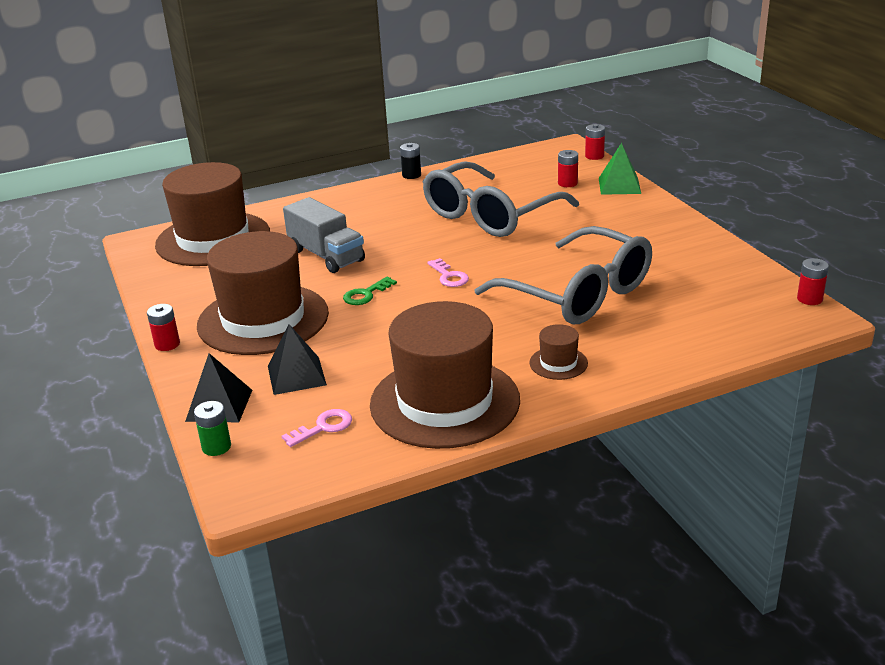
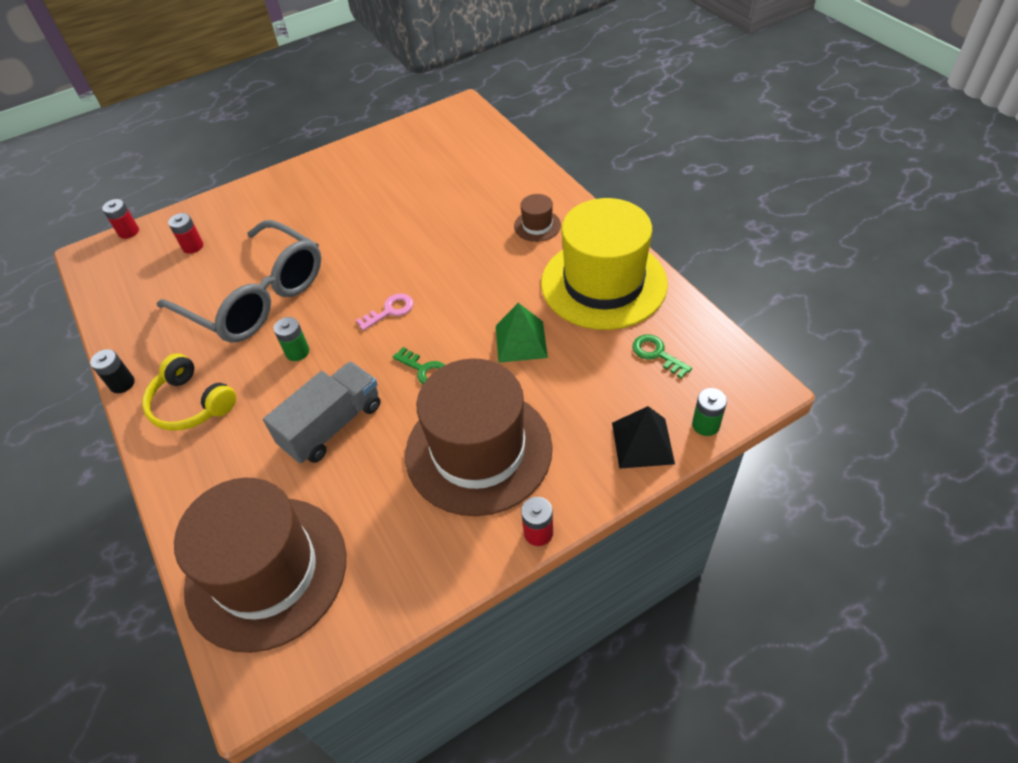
camera: 95 degrees left, 20 degrees up
(296, 375) = (581, 393): black pyramid -> none
(323, 427) = (657, 354): pink key -> green key
(378, 201) = (191, 404): none -> yellow headphones
(415, 237) = (297, 352): none -> green battery
(444, 402) = (603, 283): brown hat -> yellow hat
(578, 294) = (427, 222): grey glasses -> none
(619, 185) = (210, 210): green pyramid -> green pyramid (521, 341)
(809, 299) = (436, 111): red battery -> none

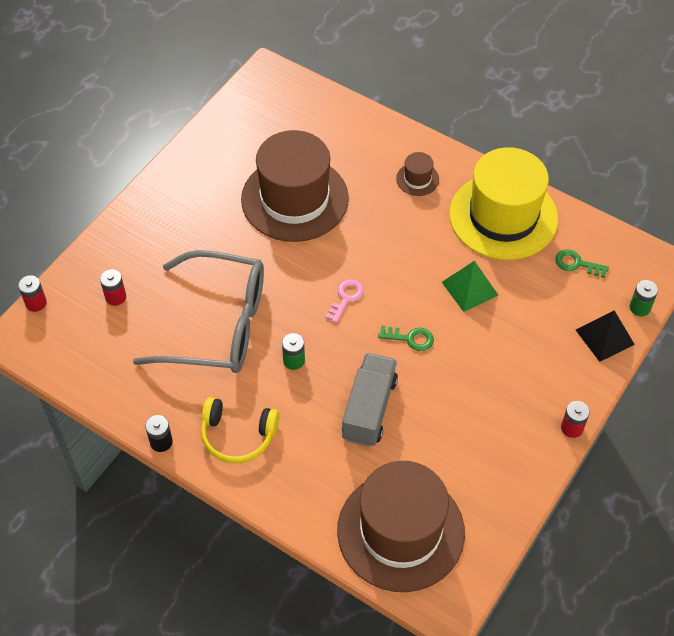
camera: 30 degrees left, 5 degrees up
(478, 450) = (493, 386): brown hat -> brown hat (294, 199)

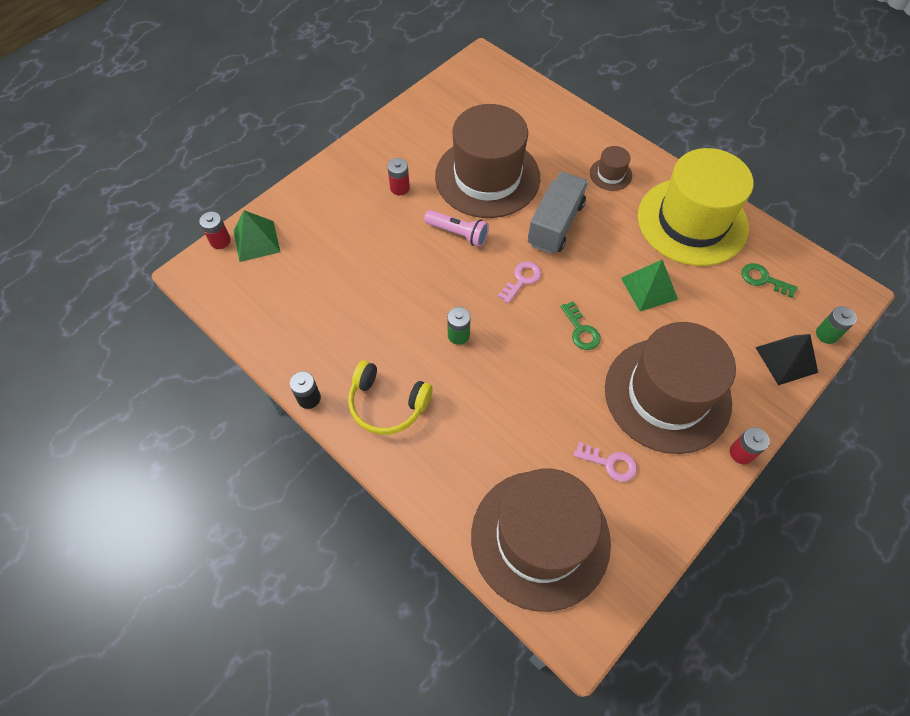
camera: 10 degrees right, 5 degrees up
(73, 298) = (256, 241): none -> green pyramid
(115, 297) = (297, 246): red battery -> red battery (399, 188)
(218, 325) = (390, 288): grey glasses -> none
(275, 261) = (458, 233): none -> pink flashlight
(369, 409) = (527, 397): grey truck -> grey truck (555, 224)
(410, 338) = (581, 330): green key -> green key turned 45 degrees clockwise
(454, 456) = (610, 463): none -> pink key
(499, 386) = (667, 395): none -> brown hat

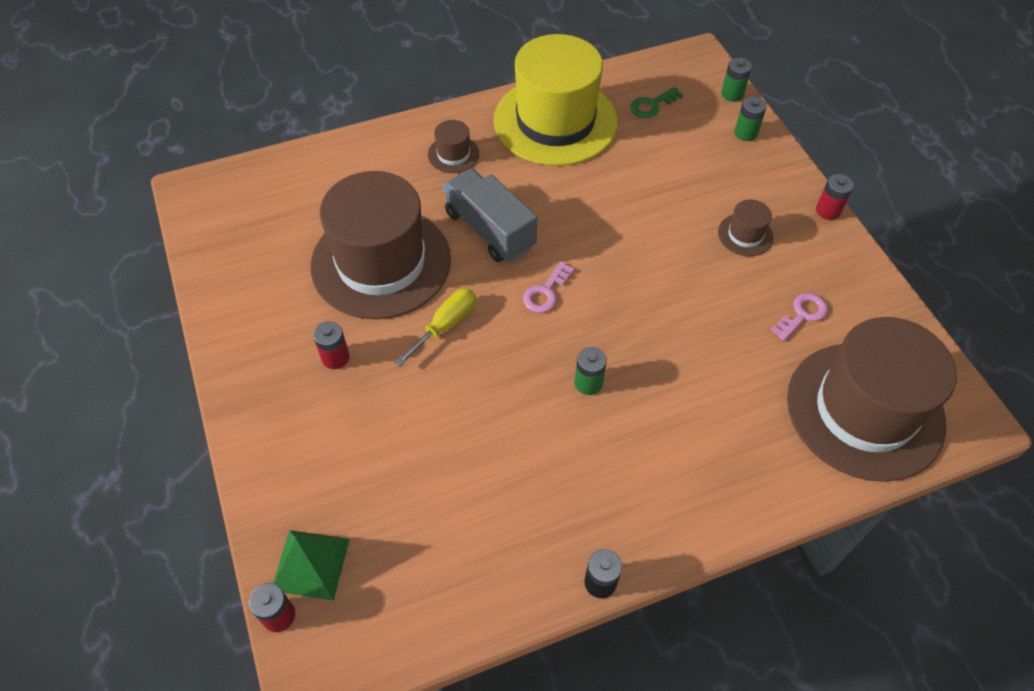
camera: 65 degrees left, 5 degrees down
(387, 404) = (647, 494): yellow headphones -> none
(458, 233) = (445, 325): pink flashlight -> yellow screwdriver
(521, 280) = (546, 292): pink key -> pink key turned 120 degrees counterclockwise
(581, 330) = (638, 269): green key -> none
(649, 288) = (616, 191): green pyramid -> none
(667, 395) = (745, 235): brown hat -> brown hat, size x0.40
(786, 360) = (745, 133): black pyramid -> green battery

